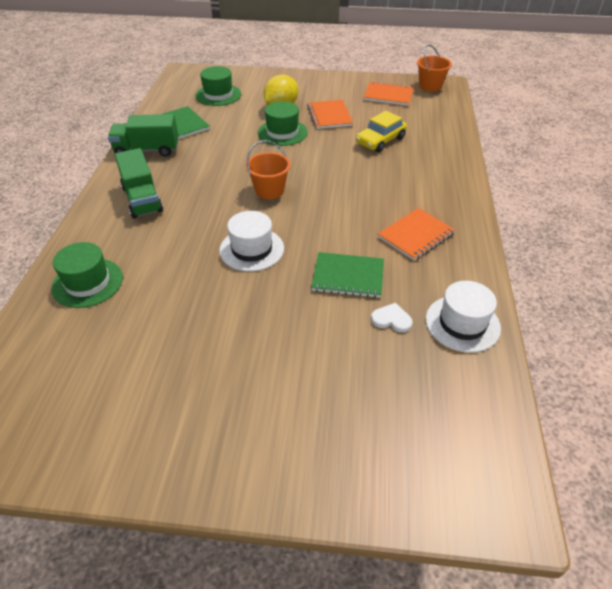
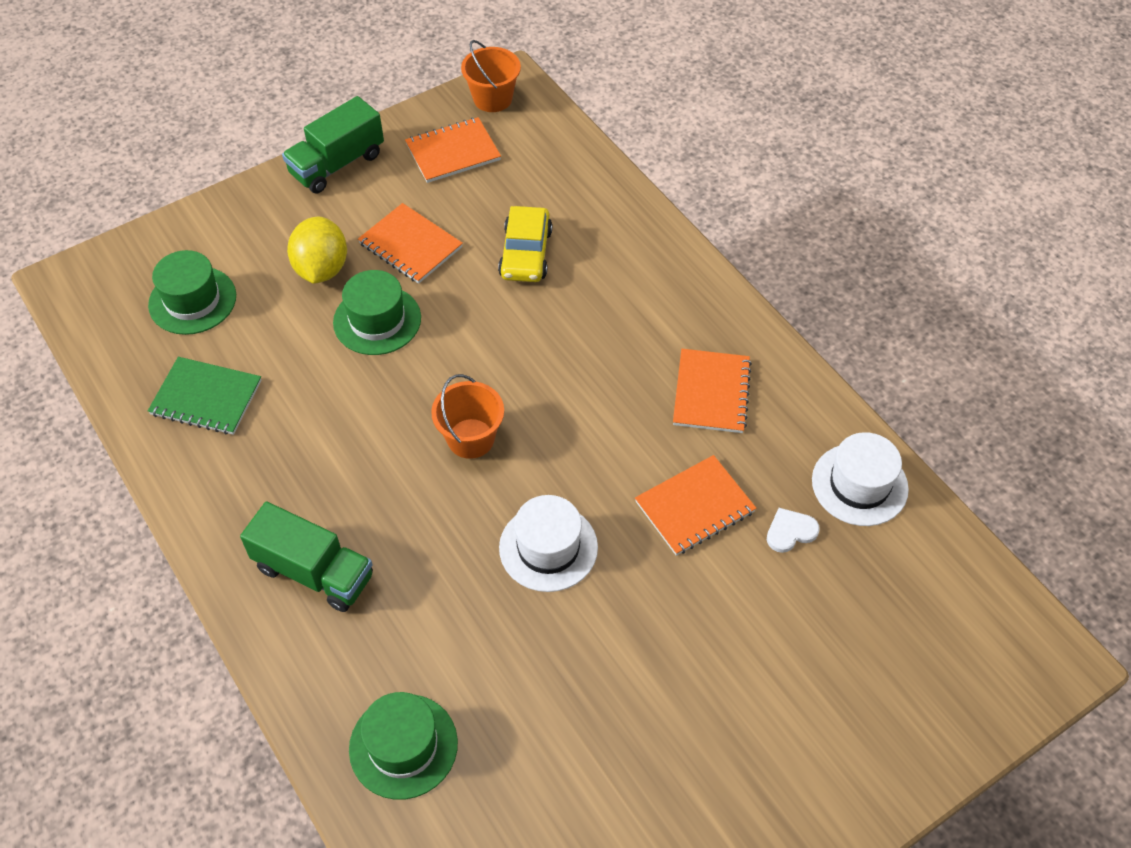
camera: 40 degrees left, 10 degrees up
(147, 150) = (212, 482): green truck -> green truck (337, 164)
(348, 276) = (695, 507): green notebook -> orange notebook

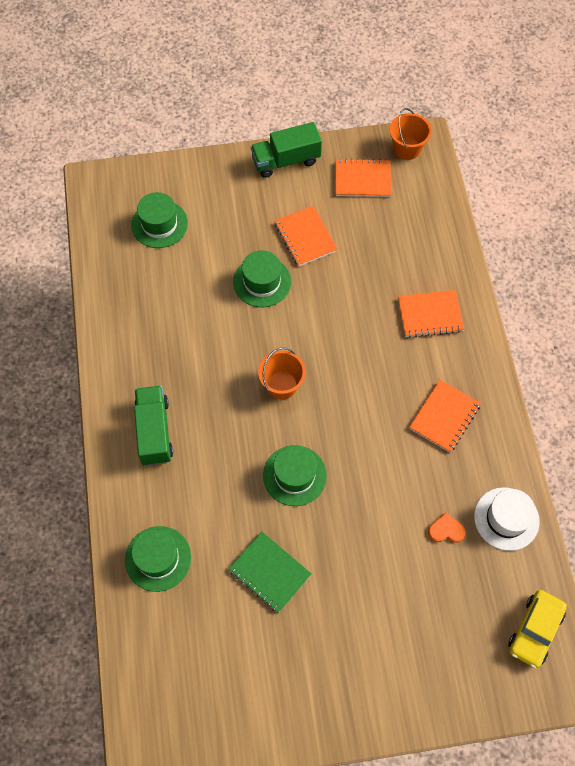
camera: 25 degrees right, 10 degrees up
(206, 398) = (141, 293): green notebook -> green notebook (269, 572)
(314, 572) = (154, 431): green truck -> green truck turned 150 degrees counterclockwise
(321, 269) = (244, 232): yellow lemon -> none
(526, 253) = (374, 271): yellow car -> yellow car (535, 630)
(548, 547) = (294, 475): white hat -> green hat
(695, 507) = (395, 488): orange notebook -> orange notebook (430, 315)
(790, 531) = (446, 530): white heart -> orange heart

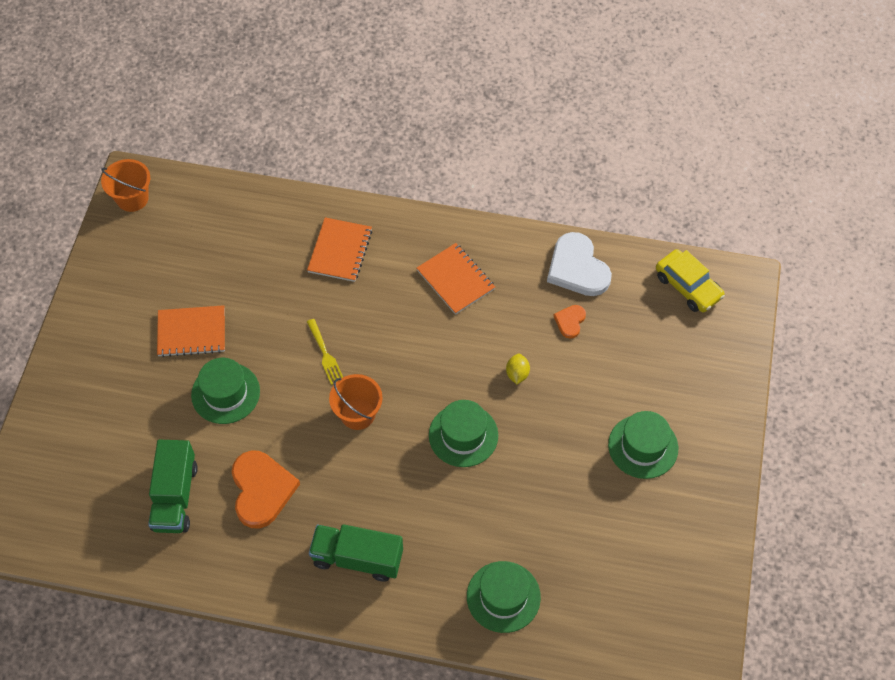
camera: 70 degrees left, 5 degrees down
(159, 224) = (96, 476): green hat -> green hat (643, 446)
(188, 339) = (261, 490): none -> orange heart
(269, 572) = (556, 492): green notebook -> none
(286, 160) = (82, 318): green truck -> green truck (175, 496)
(326, 340) = (325, 354): none -> yellow fork
(362, 179) = (148, 253): orange notebook -> none
(372, 501) = (517, 374): none -> yellow lemon
(506, 519) = (577, 268): white hat -> white heart

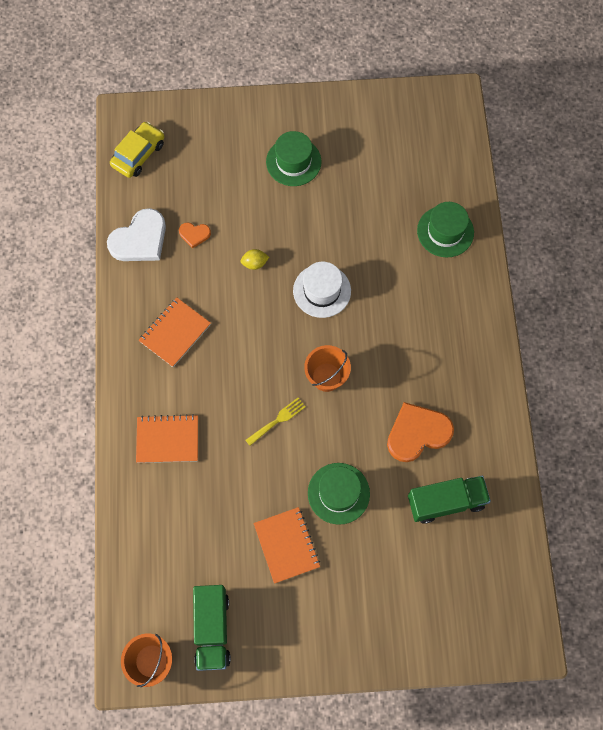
camera: 105 degrees left, 10 degrees up
(357, 558) = (450, 341): green truck -> green truck (212, 629)
(463, 435) = (322, 291): green hat -> white hat

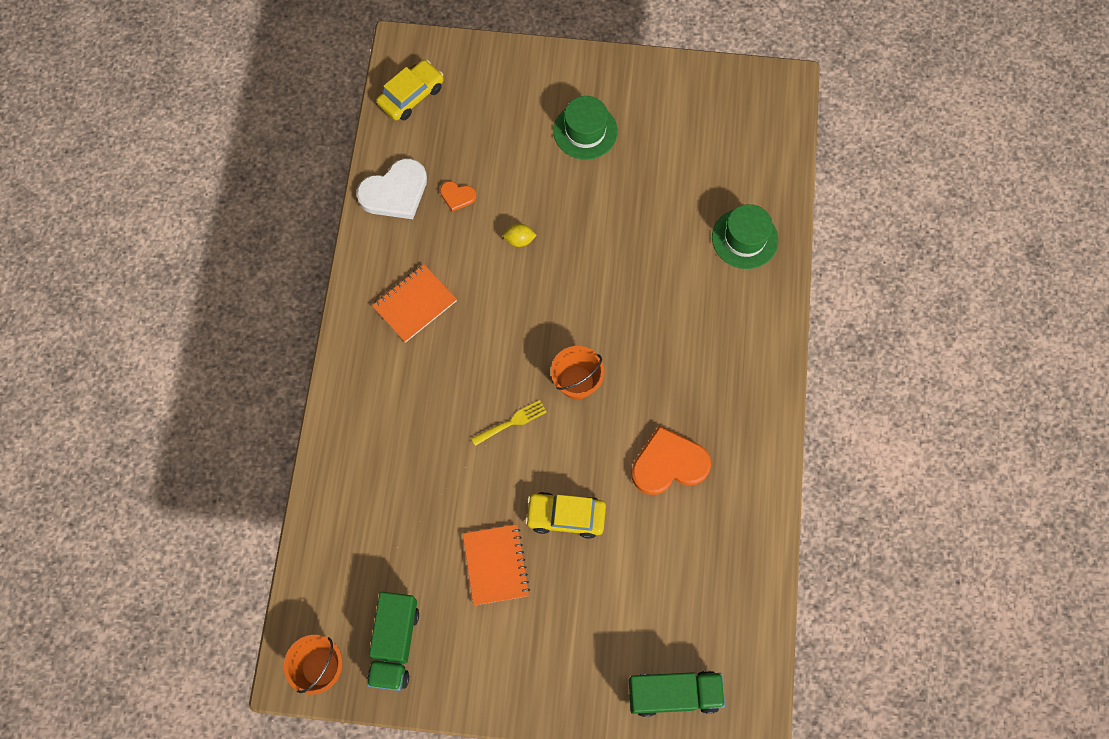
camera: 10 degrees right, 0 degrees up
(167, 439) = (384, 423): orange notebook -> none
(322, 291) = (590, 283): white hat -> none
(338, 493) = (565, 516): green hat -> yellow car
(446, 502) = (686, 548): green truck -> green truck (673, 694)

